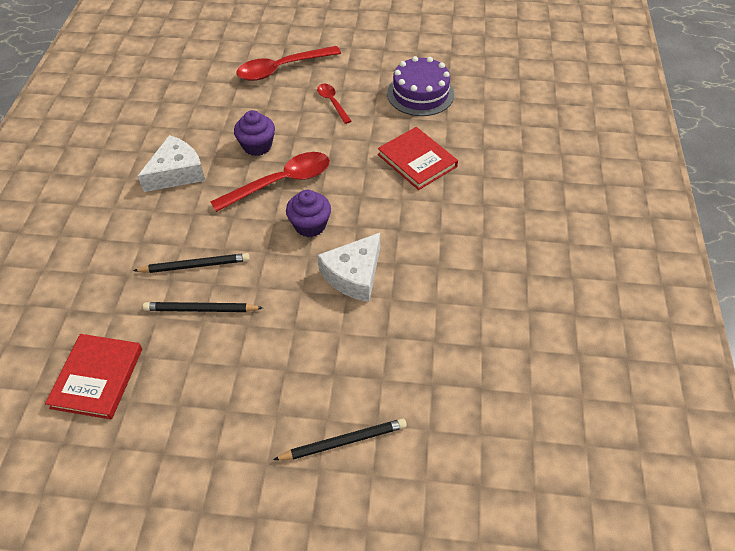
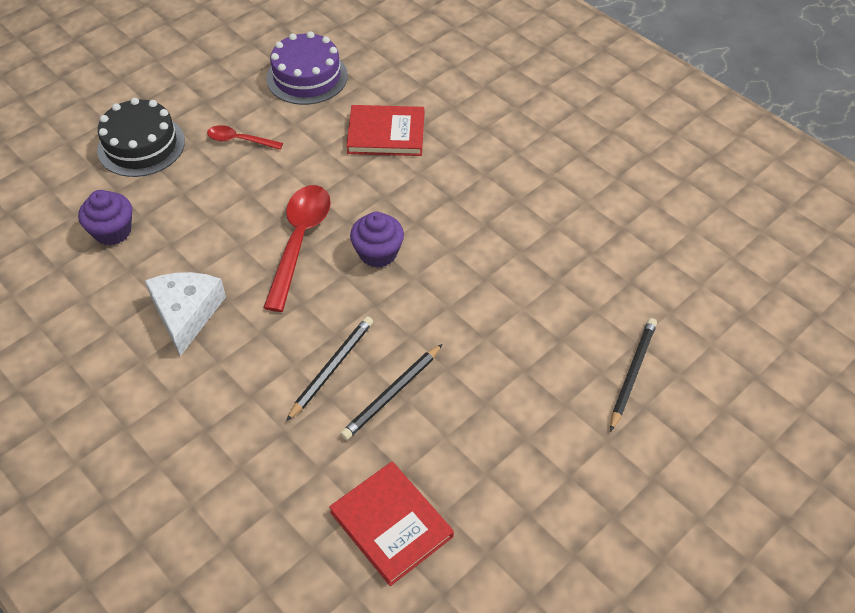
camera: 50 degrees left, 0 degrees up
(257, 146) = (228, 229): purple cupcake -> purple cupcake (112, 231)
(282, 69) = (141, 145): red spoon -> black cake
(354, 275) = (469, 259): white cheese -> none

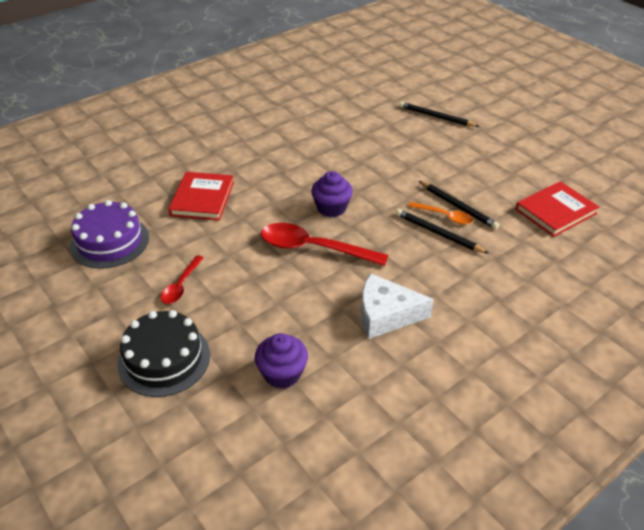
camera: 85 degrees left, 10 degrees down
(369, 376) = (444, 216): none -> orange spoon

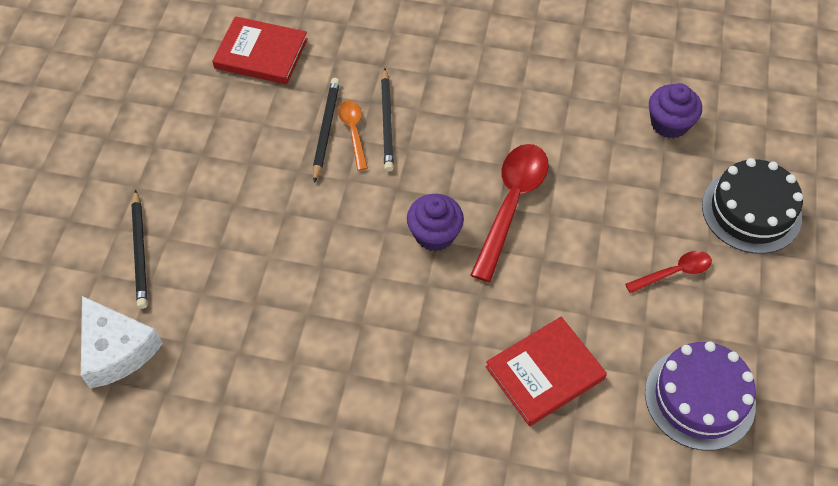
camera: 130 degrees left, 15 degrees up
(314, 248) = (511, 205): red spoon -> red spoon turned 135 degrees counterclockwise
(386, 315) = (536, 98): white cheese -> white cheese (116, 350)

